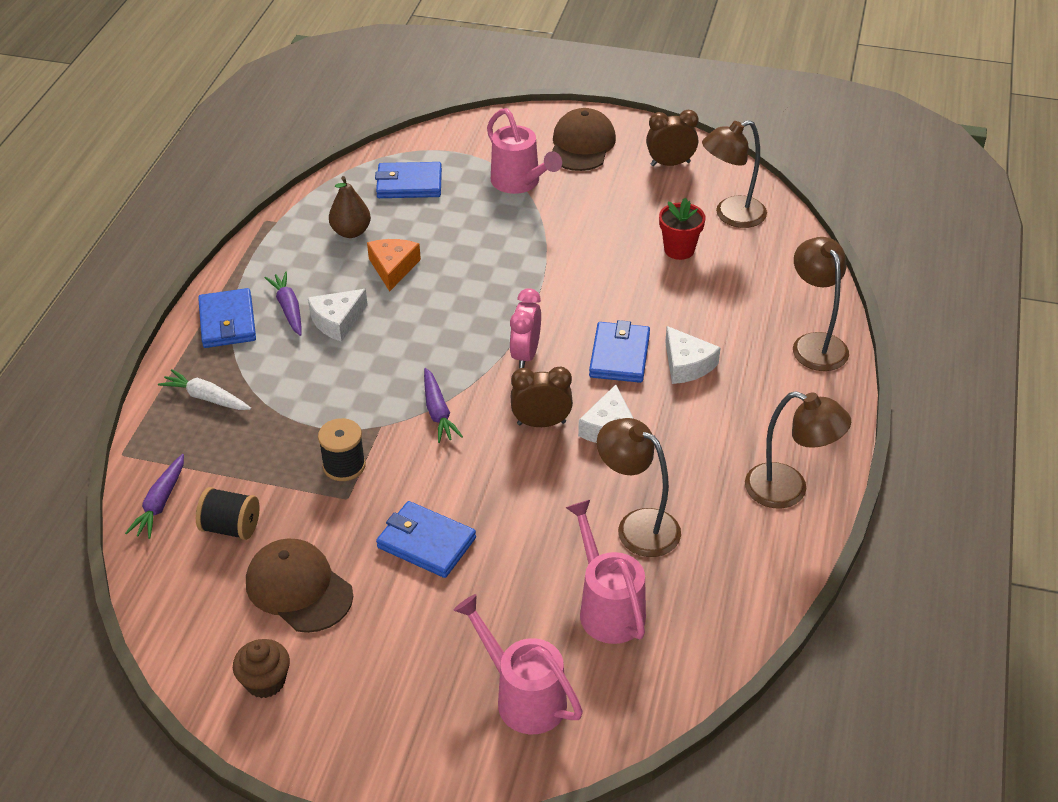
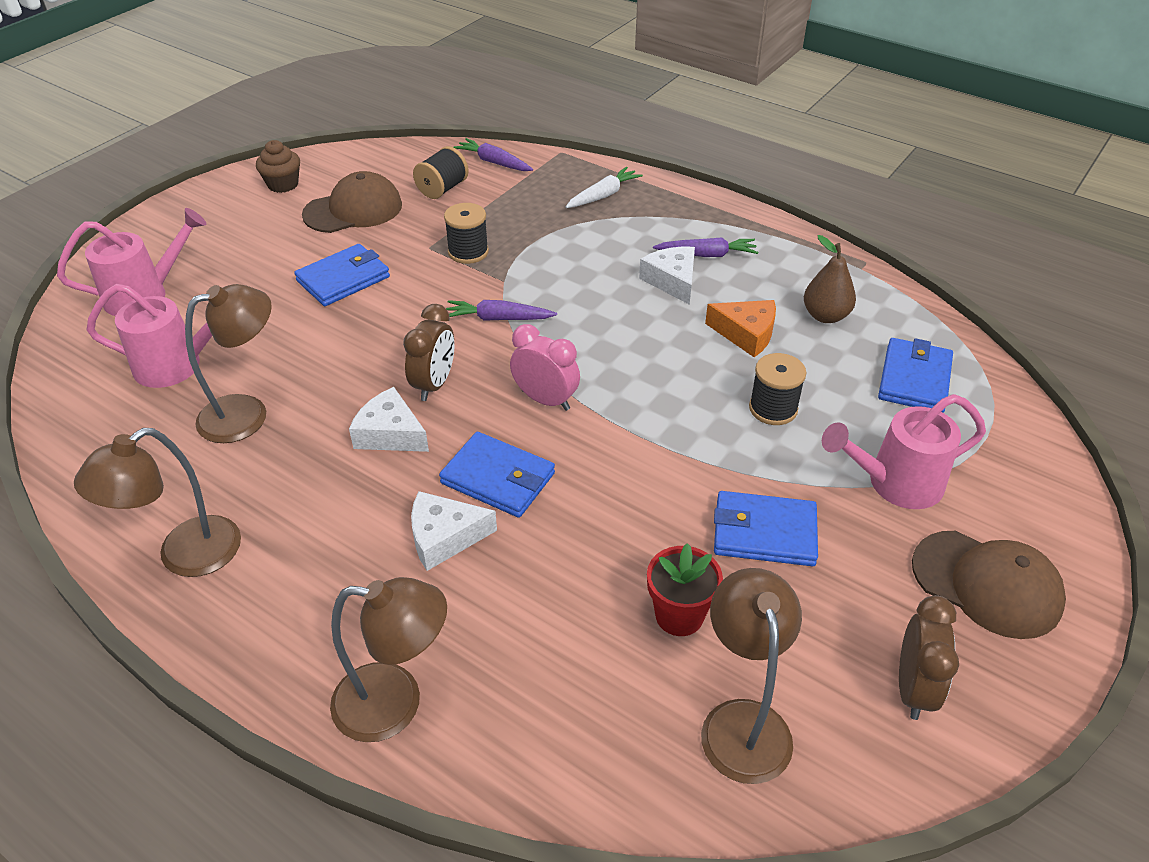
camera: 110 degrees right, 0 degrees up
(228, 322) = (703, 218): blue wallet -> blue wallet (764, 533)
(474, 242) = (773, 408): none -> black spool

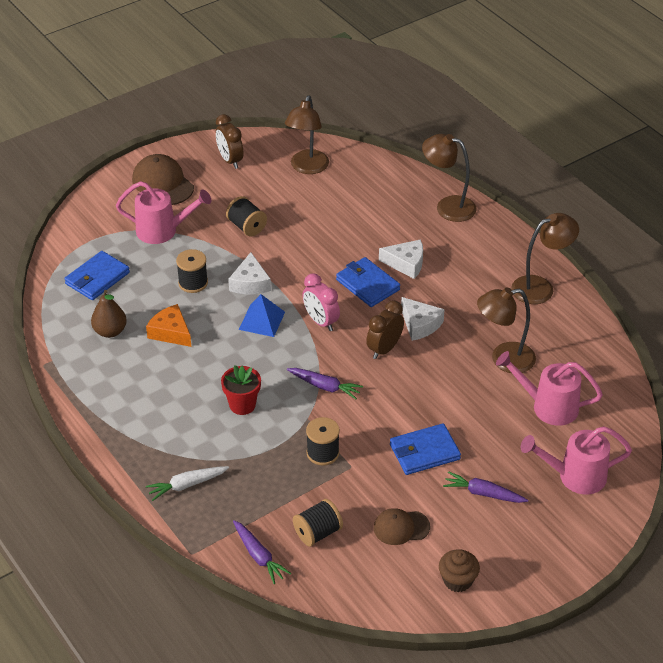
camera: 160 degrees left, 0 degrees up
(353, 210) = (401, 527): brown cap -> brown cap, size x0.64
(633, 380) = (262, 320): none -> blue pyramid
(672, 281) = (189, 385): white cheese -> white cheese (250, 283)
(679, 615) = (310, 206): red flower pot -> red flower pot (242, 405)
(706, 255) = (149, 401): purple carrot -> purple carrot (483, 493)
(764, 533) = (247, 227): blue wallet -> black spool
(913, 688) = (230, 160): brown clock -> brown clock turned 60 degrees counterclockwise

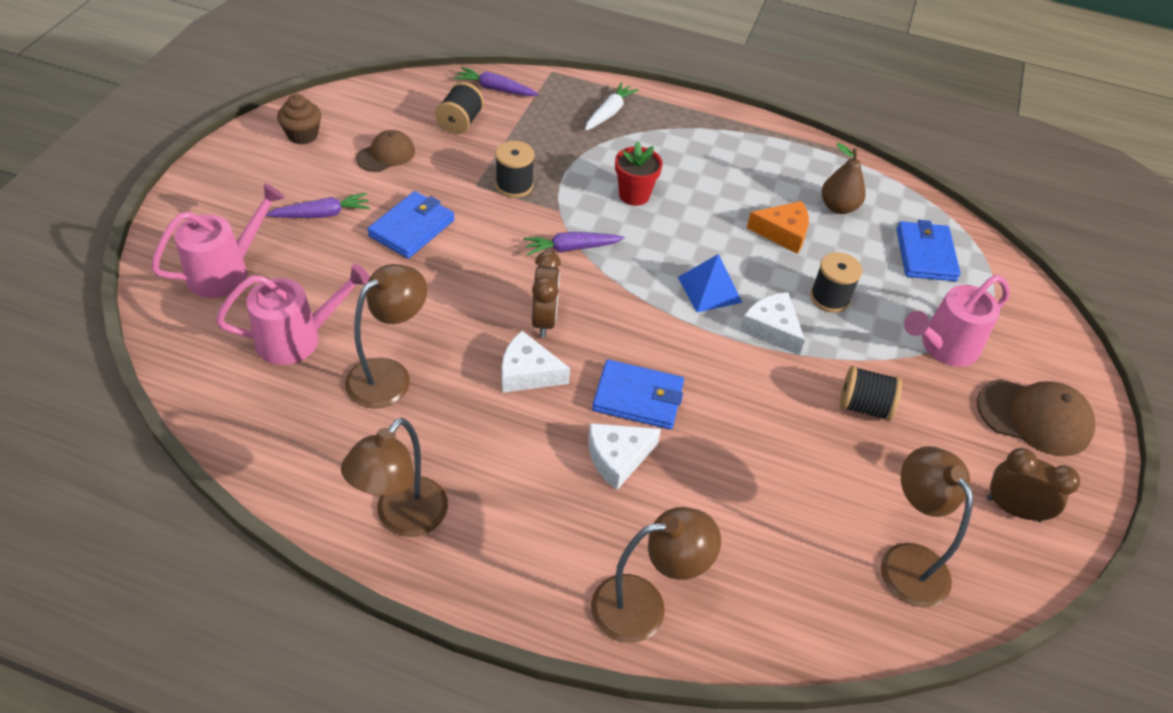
camera: 140 degrees right, 5 degrees up
(321, 322) = (645, 319): pink clock -> none

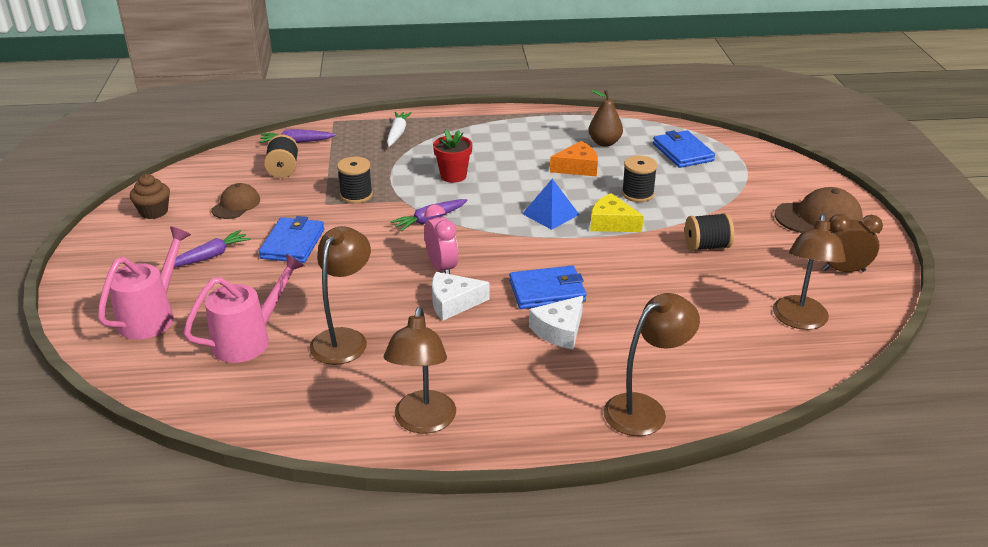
camera: 20 degrees left, 15 degrees down
(544, 320) = (442, 268): brown clock -> pink clock
(771, 329) = (611, 223): white cheese -> yellow cheese
(906, 561) = (799, 321): brown lamp -> brown lamp turned 120 degrees counterclockwise
(943, 347) = (733, 198): pink watering can -> none

